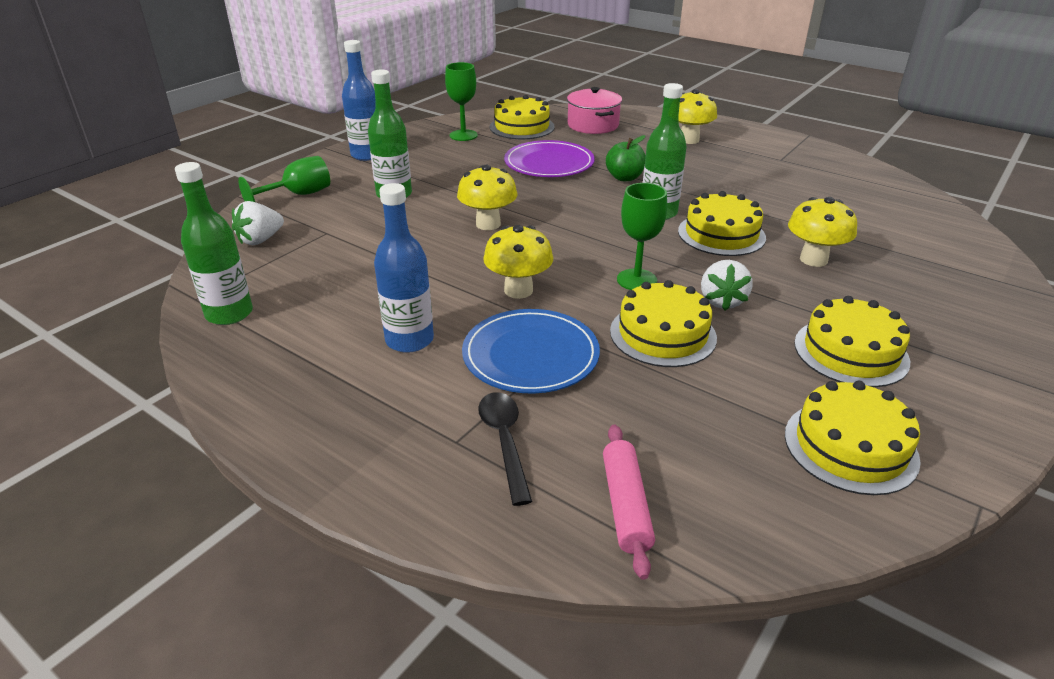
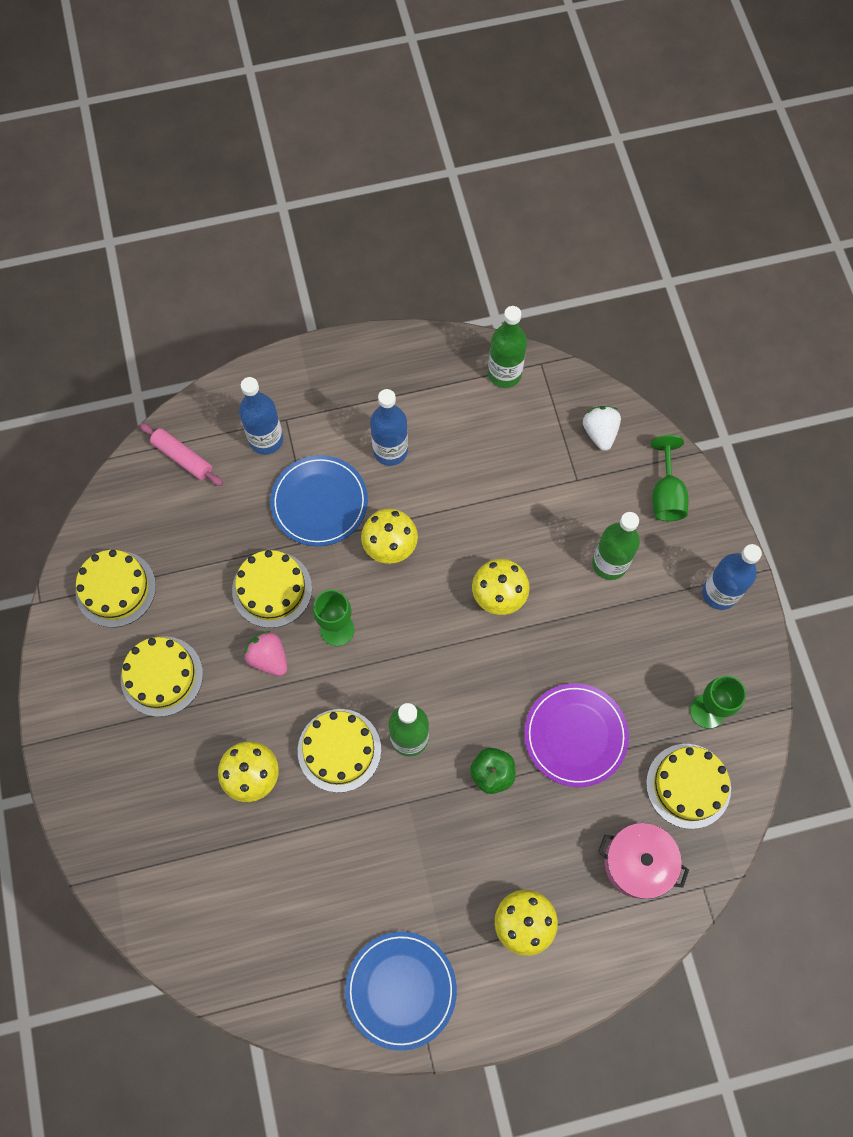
camera: 130 degrees right, 35 degrees up
(504, 441) = (266, 439): black spoon -> blue bottle
(721, 301) = (269, 658): white strawberry -> pink strawberry
(798, 156) = (401, 989): none -> blue plate

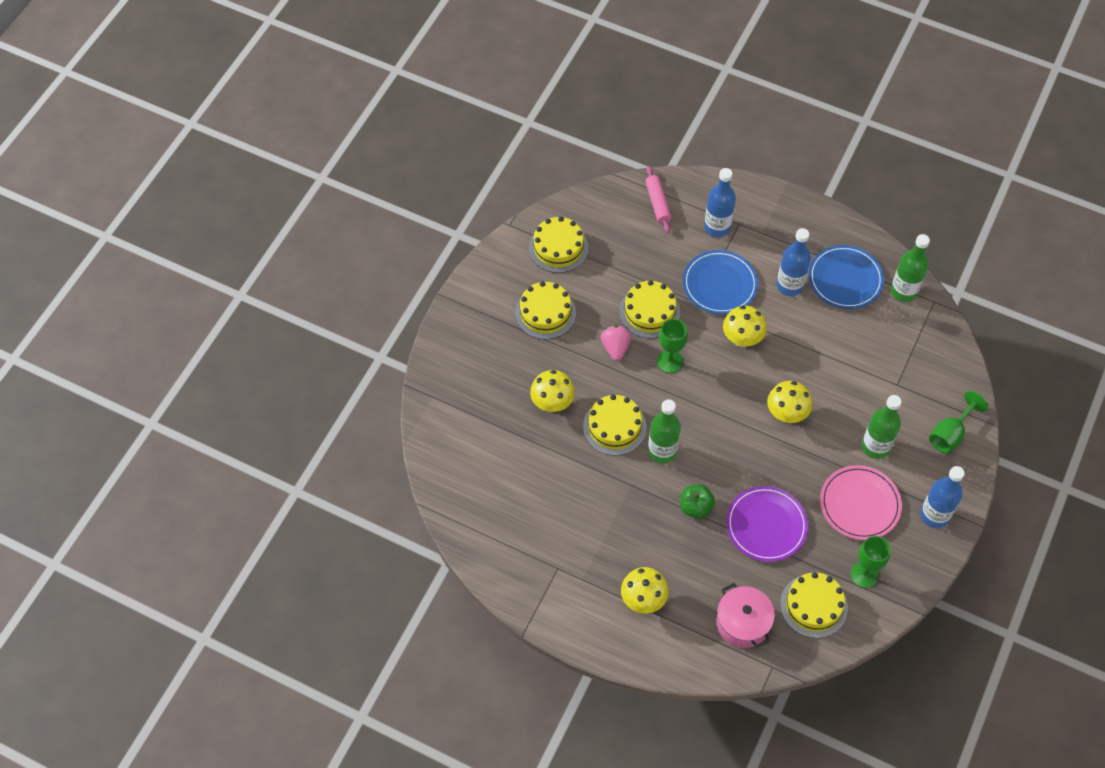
camera: 40 degrees right, 10 degrees down
(401, 989) = (541, 578): blue plate -> blue plate (845, 279)
(600, 433) = (937, 368): white strawberry -> none
(644, 638) = (860, 504): none -> pink plate

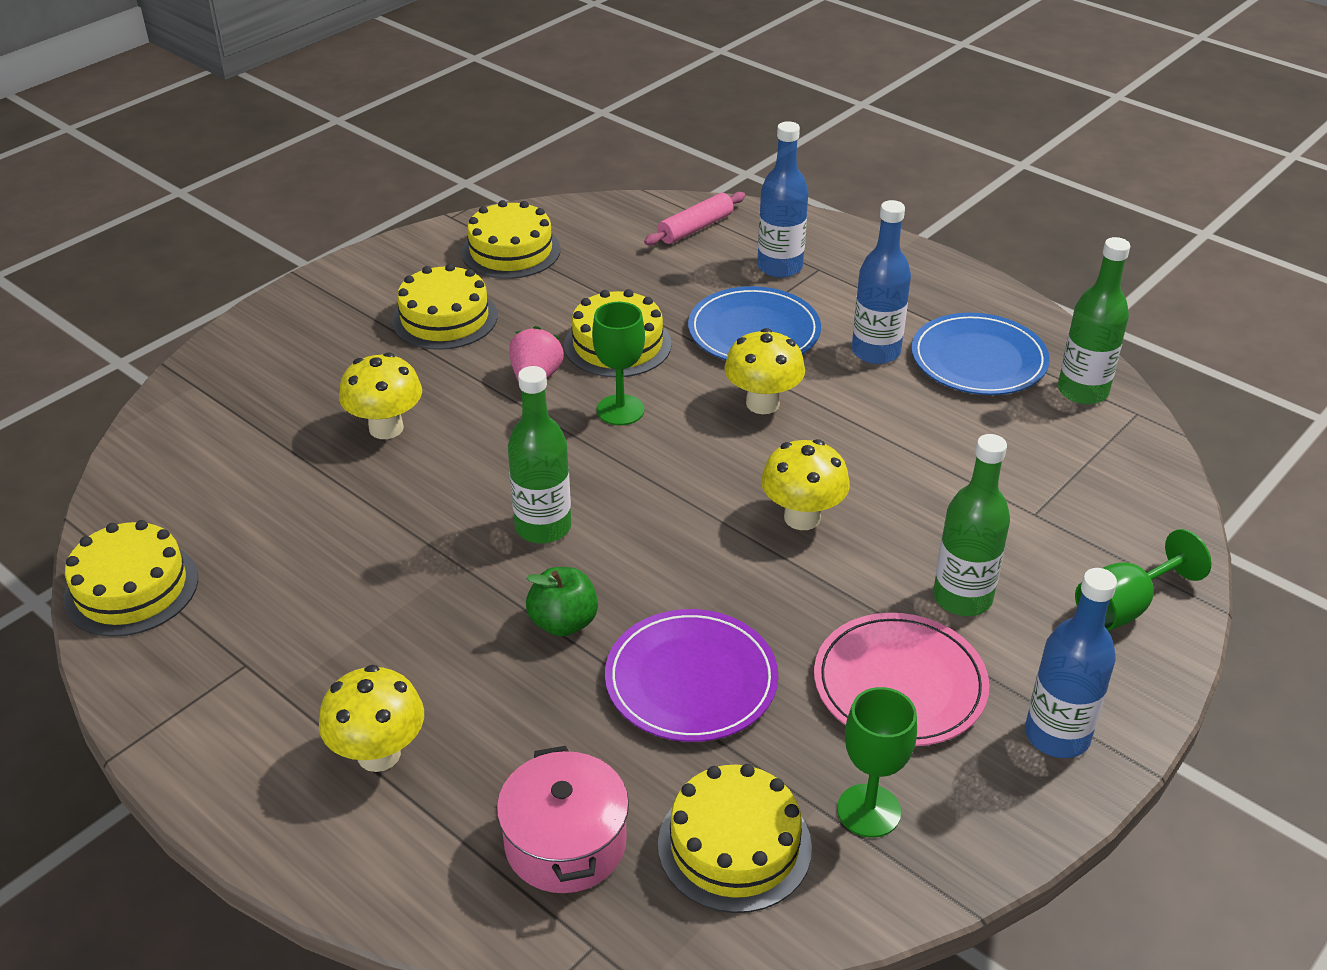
camera: 15 degrees right, 20 degrees down
(614, 427) = (475, 478): yellow cake -> yellow cake (131, 588)
(657, 203) = (695, 228): pink rolling pin -> pink rolling pin turned 45 degrees clockwise

